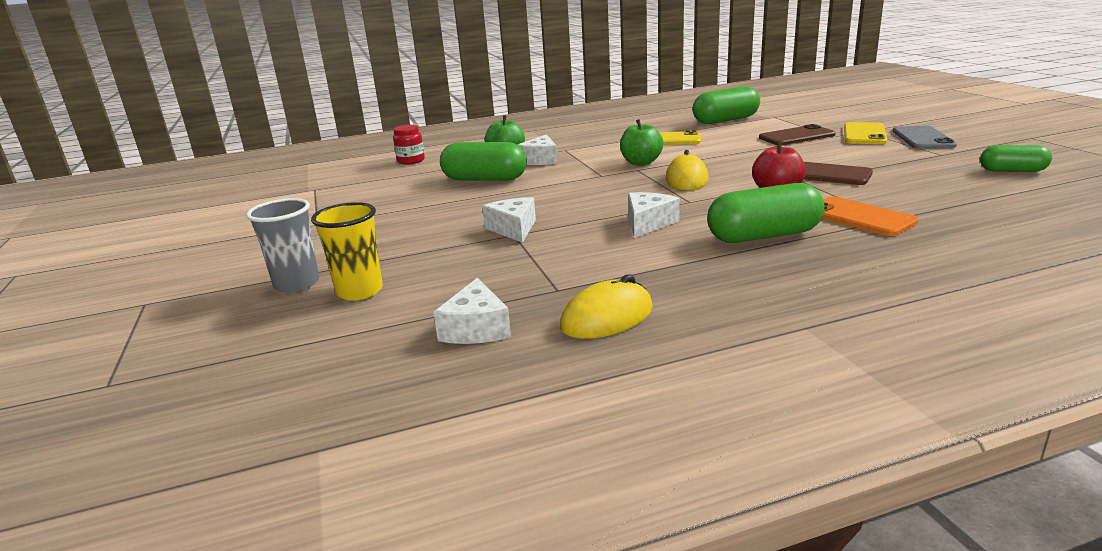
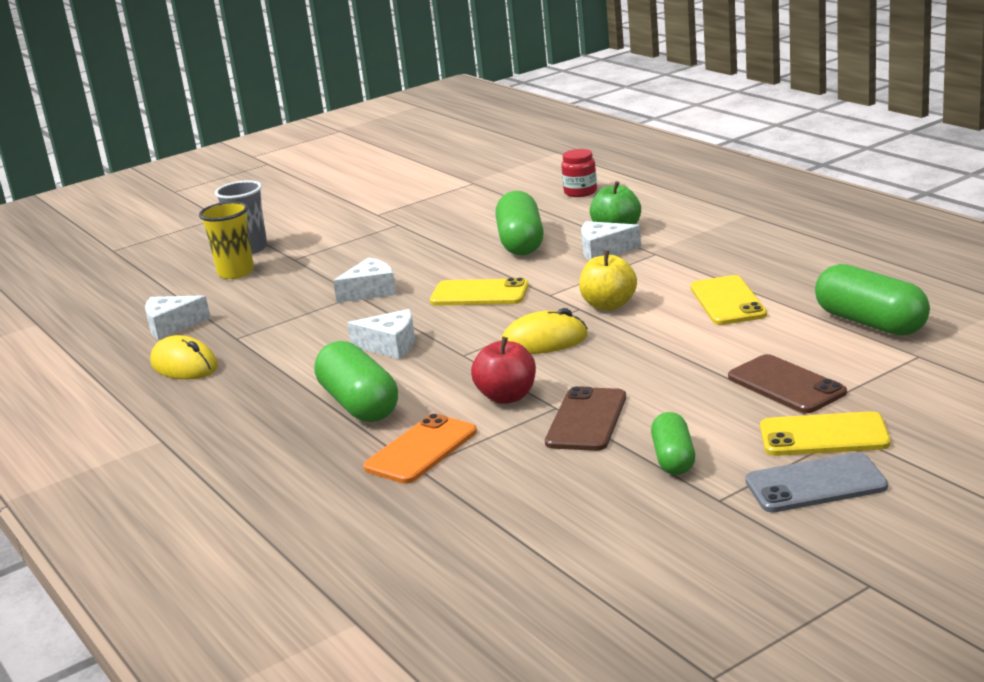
camera: 75 degrees right, 0 degrees up
(573, 193) = (479, 294): none -> yellow phone
(641, 162) = (609, 305): green apple -> yellow apple
(1012, 171) = (640, 553): green capsule -> green capsule (673, 459)

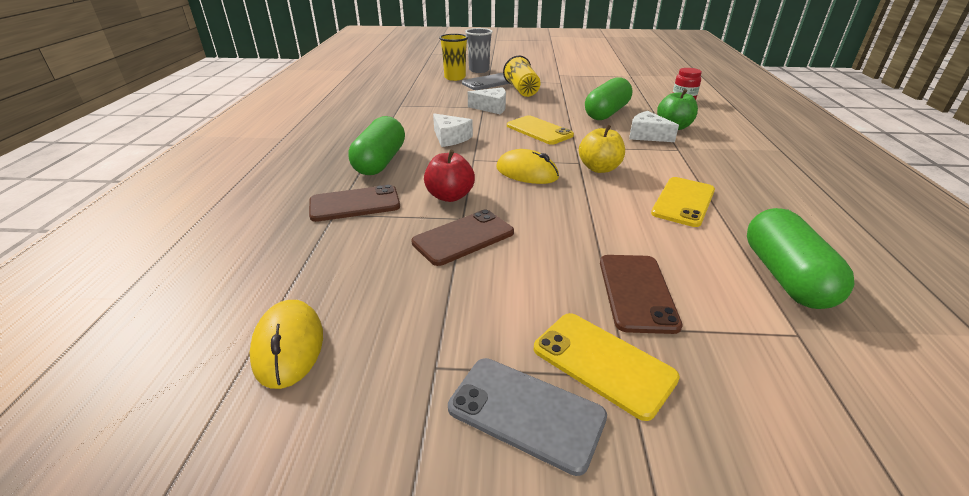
camera: 35 degrees right, 10 degrees up
(172, 326) = (389, 90): white cheese -> none
(184, 365) = (358, 108): yellow mouse -> yellow mouse (288, 346)
(300, 260) = (489, 82): none -> grey phone
(367, 254) = (522, 90): none -> yellow cup
(421, 450) = (355, 204): orange phone -> brown phone
(673, 459) = (464, 304): green capsule -> none

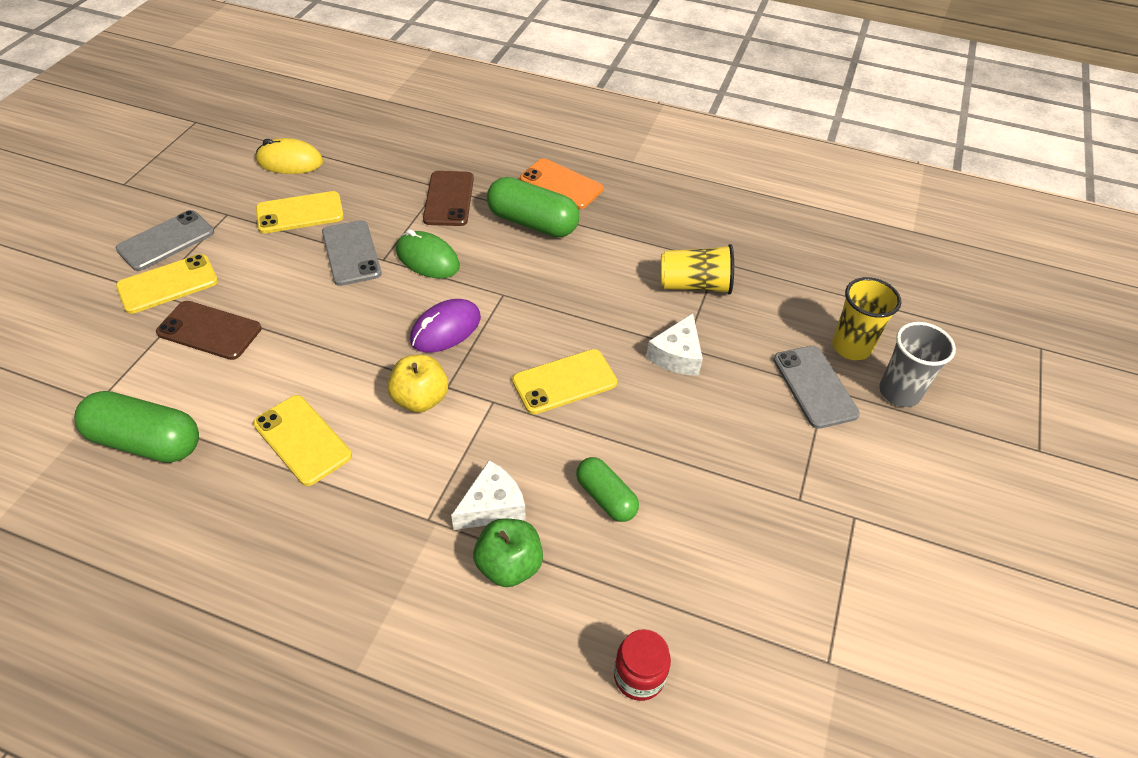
camera: 105 degrees right, 15 degrees up
(321, 158) = (561, 184): none -> orange phone
(409, 295) = (300, 213): none -> yellow phone
(450, 138) = (575, 288): white cheese -> none
(450, 196) = (427, 259): red apple -> green mouse
(463, 237) = (351, 253): brown phone -> grey phone
(522, 90) = (758, 420): yellow cup -> yellow cup (694, 285)
(527, 173) = (445, 329): yellow mouse -> purple mouse
(606, 113) = (606, 497): green capsule -> green capsule, size x0.61

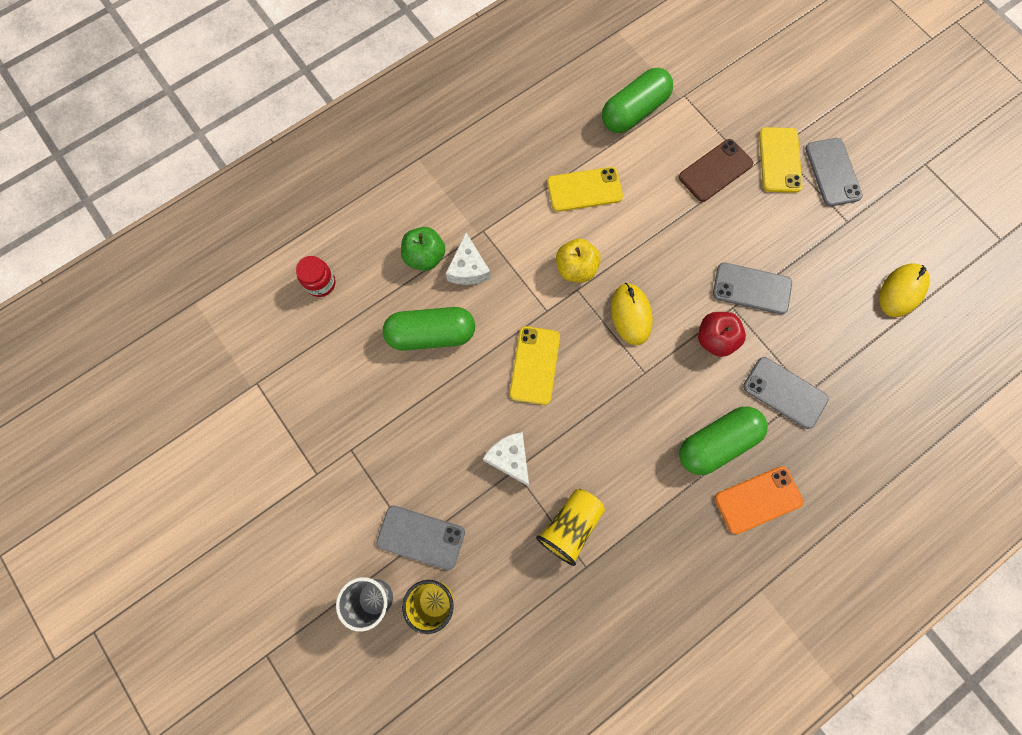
camera: 125 degrees right, 25 degrees up
(300, 213) = (822, 272): yellow phone -> none
(427, 259) = (715, 339): green mouse -> red apple
(445, 329) = (631, 314): purple mouse -> yellow mouse
(449, 199) = (785, 393): brown phone -> grey phone
(606, 497) = (431, 334): green capsule -> green capsule, size x1.64

